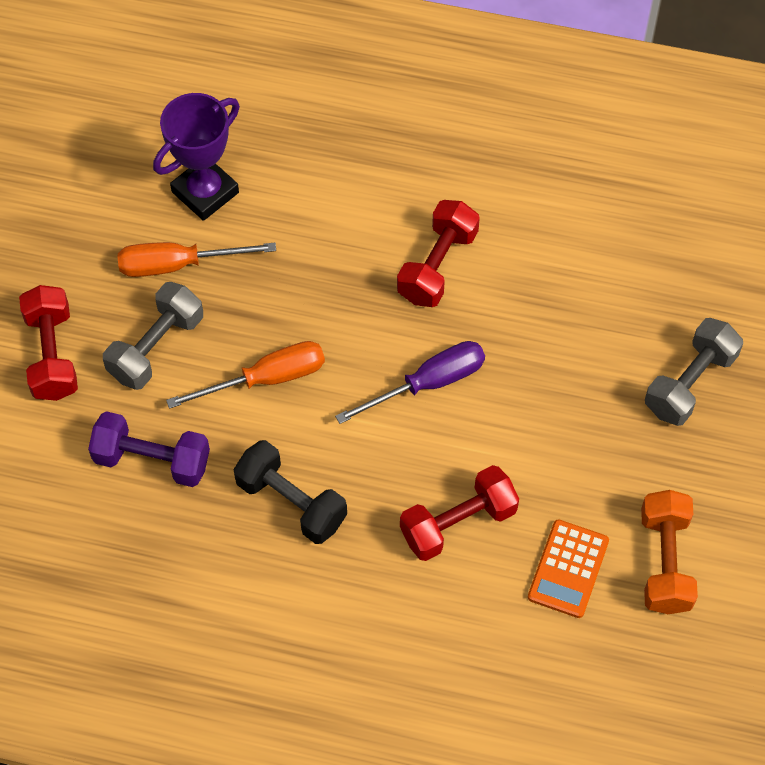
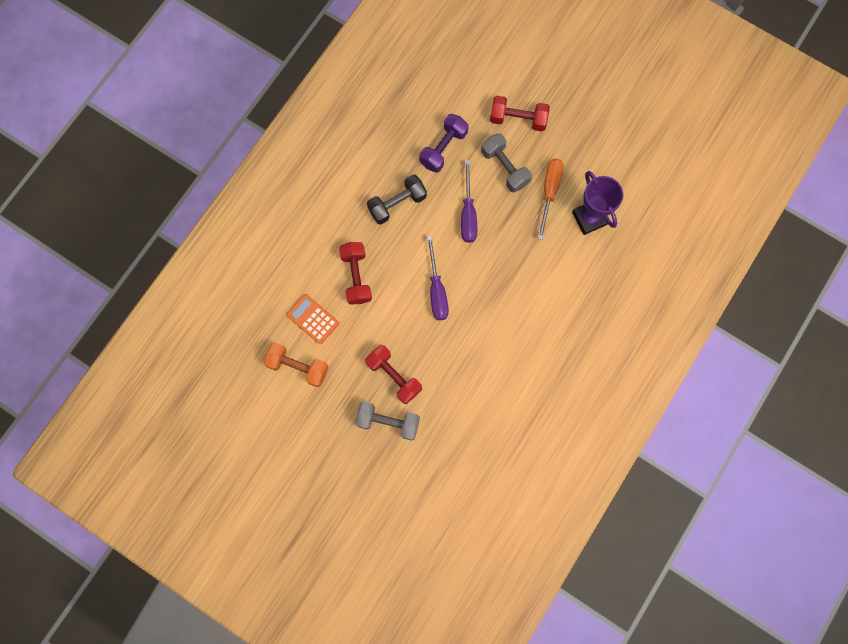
camera: 110 degrees right, 15 degrees up
(266, 379) = (468, 214): orange screwdriver -> purple screwdriver
(437, 266) = (503, 320): red dumbbell -> red dumbbell (394, 376)
(690, 383) = (388, 422): grey dumbbell -> grey dumbbell turned 45 degrees counterclockwise

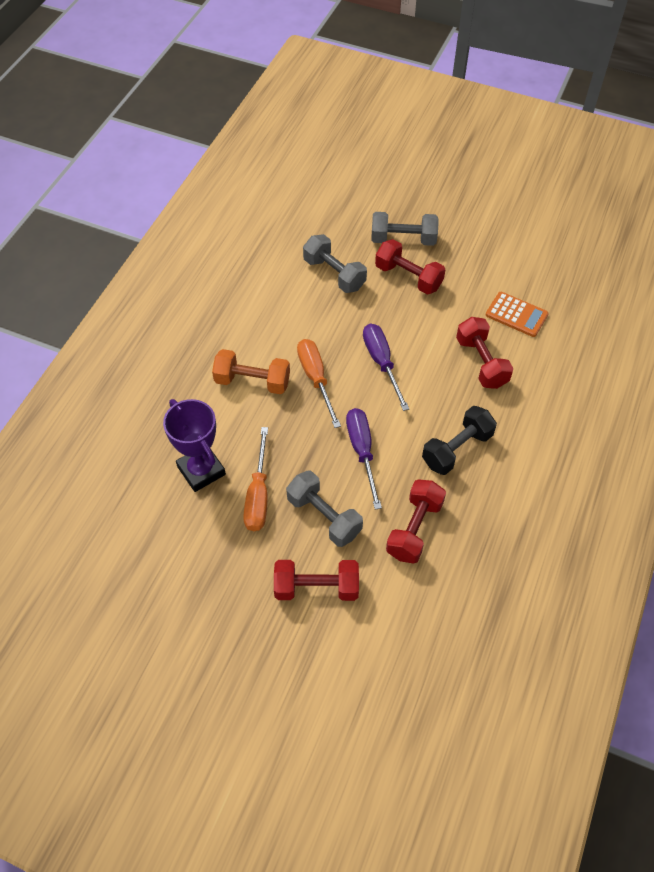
camera: 170 degrees right, 20 degrees down
(298, 367) = (515, 271): orange dumbbell -> orange dumbbell (252, 381)
(443, 148) = (414, 529): purple dumbbell -> red dumbbell
(458, 391) = (334, 274): none -> grey dumbbell
(492, 284) = (316, 379): none -> orange screwdriver

